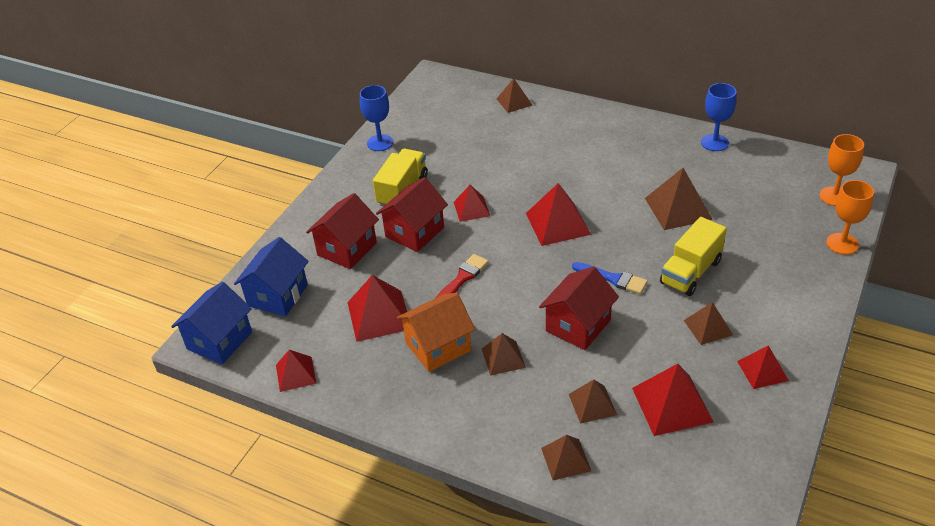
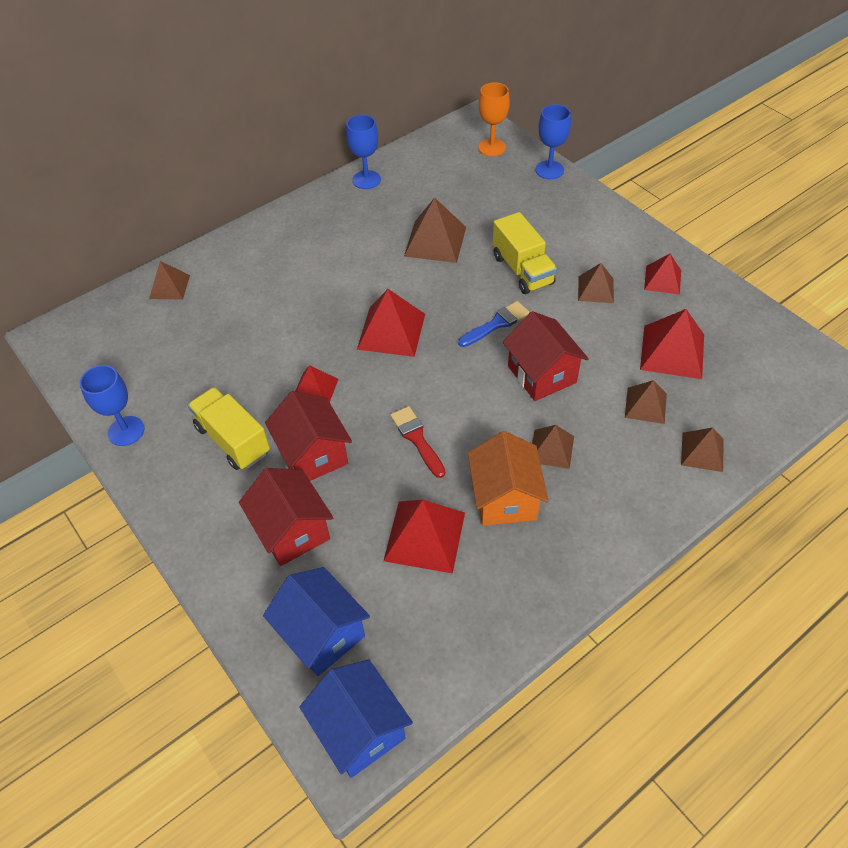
camera: 65 degrees left, 10 degrees up
(295, 374) = (468, 655): red pyramid -> none
(842, 244) = (549, 170): orange goblet -> blue goblet

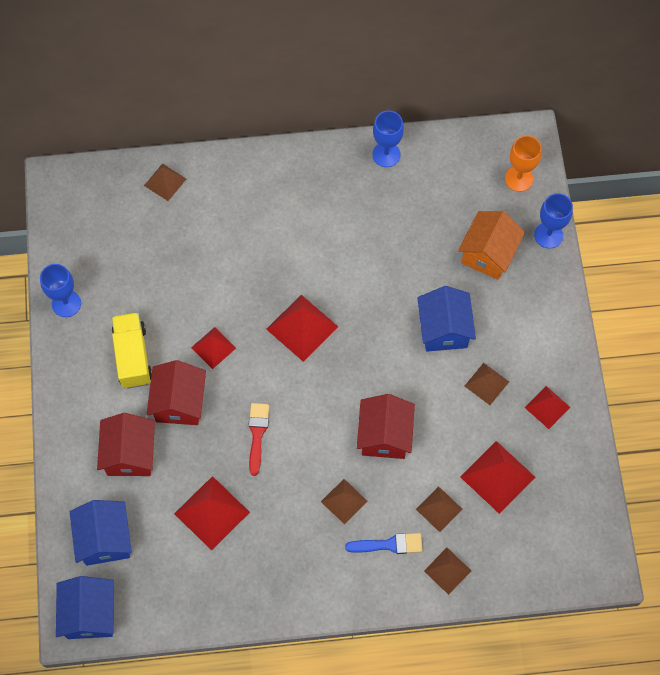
camera: 30 degrees right, 15 degrees up
(435, 241) = (396, 257): brown pyramid -> none
(496, 324) = (384, 369): blue brush -> blue brush (388, 544)
(505, 498) = (284, 518): orange house -> orange house (488, 254)
(522, 270) = (444, 329): yellow truck -> blue house

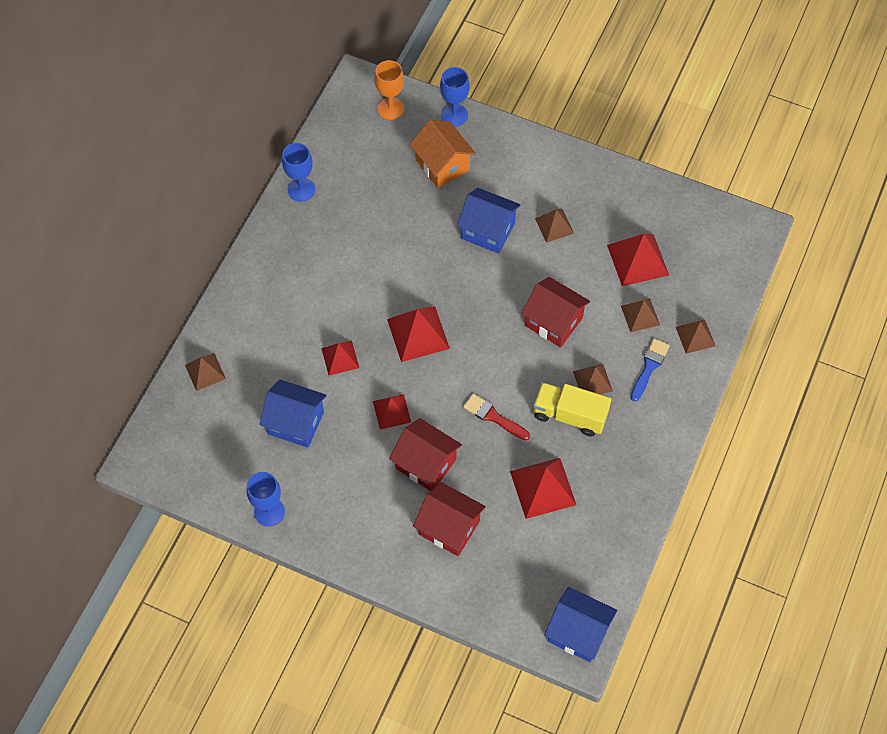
camera: 60 degrees left, 5 degrees down
(105, 539) = (516, 586): blue house -> blue house (295, 422)
(133, 356) = (358, 480): yellow truck -> yellow truck (569, 415)
(547, 407) = (600, 195): red pyramid -> red pyramid (340, 358)

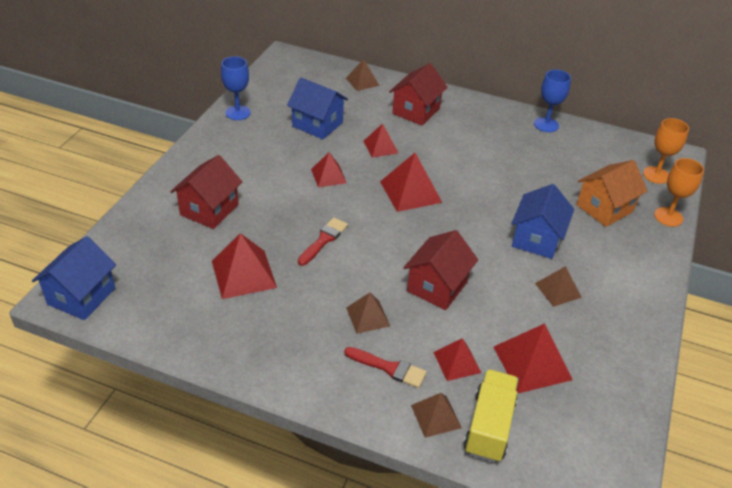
camera: 85 degrees right, 20 degrees down
(295, 422) = (317, 124): blue house -> blue house turned 75 degrees counterclockwise
(426, 464) = (275, 196): red house -> red house (416, 111)
(454, 115) = (668, 217): blue goblet -> orange goblet
(569, 415) = (326, 296): yellow truck -> yellow truck (489, 426)
(640, 315) = (457, 362): brown pyramid -> red pyramid
(649, 367) = (389, 368): blue brush -> red brush

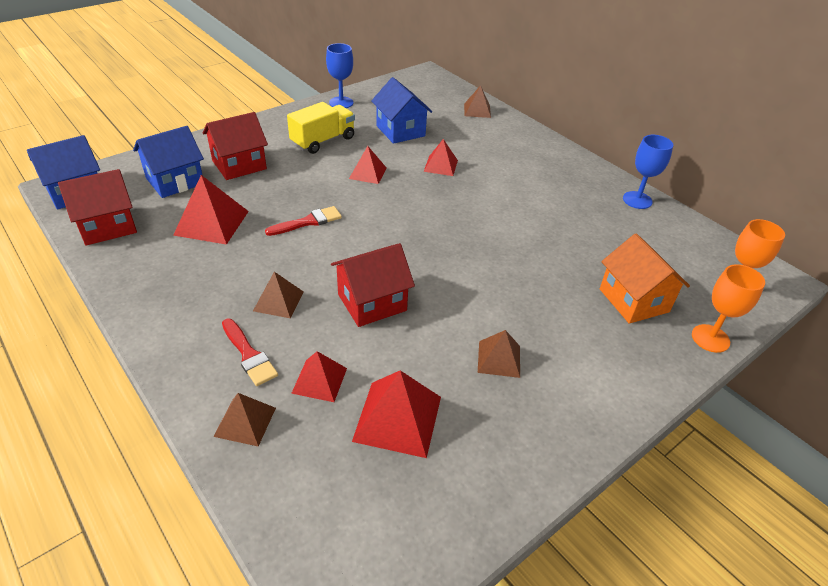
camera: 30 degrees right, 0 degrees up
(410, 191) = (431, 211): red pyramid -> none
(416, 111) = (505, 148): red house -> red house (107, 226)
(489, 426) = (287, 459): yellow truck -> yellow truck (323, 141)
(536, 239) = (523, 300): blue house -> blue house (175, 181)
(604, 208) = (633, 300): orange house -> orange house turned 75 degrees clockwise

